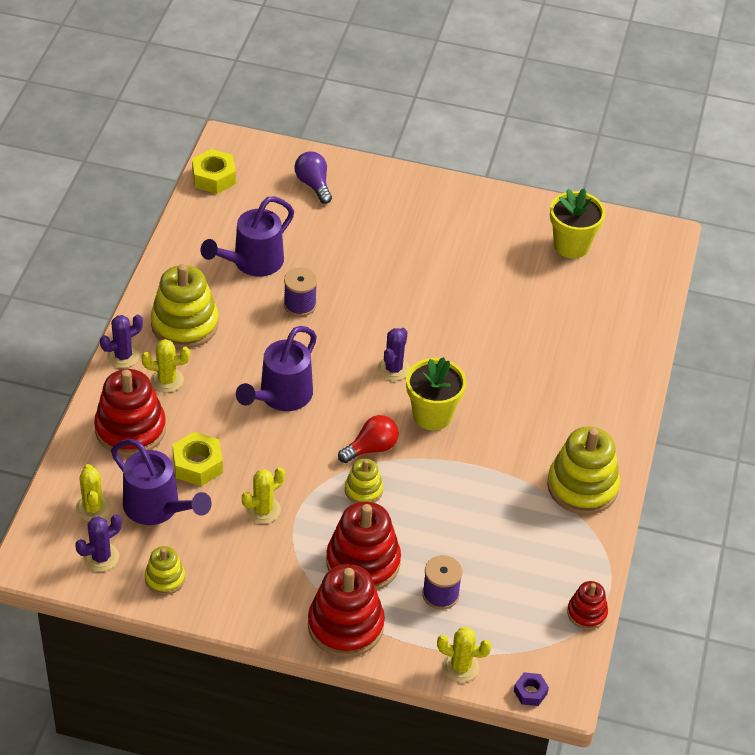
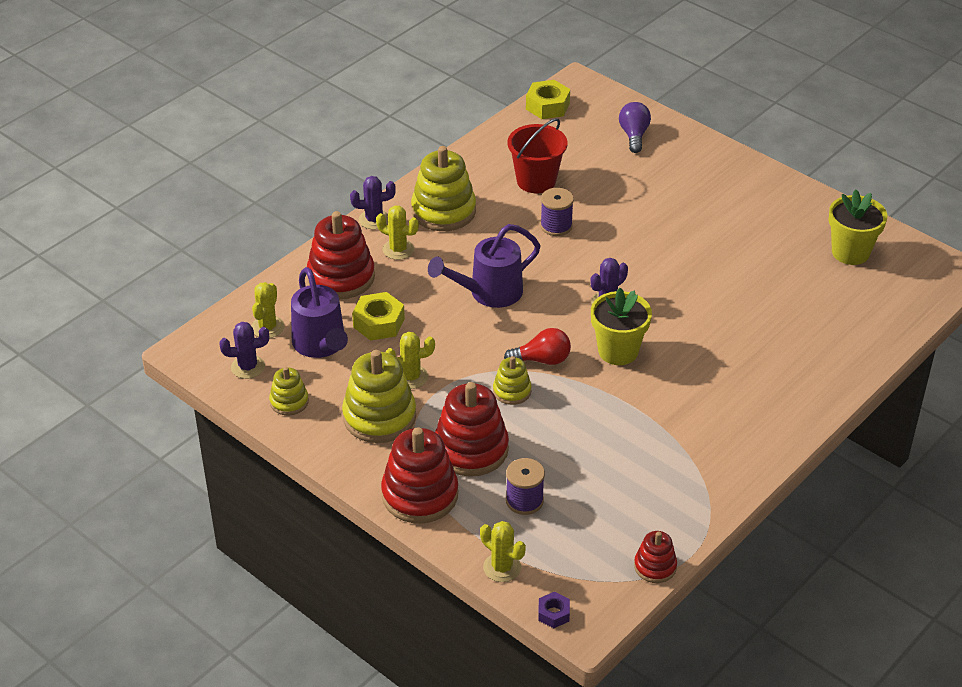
camera: 30 degrees right, 5 degrees down
(252, 263) = (536, 181): purple watering can -> red bucket
(582, 486) = (724, 457): yellow stacking toy -> yellow stacking toy (379, 417)

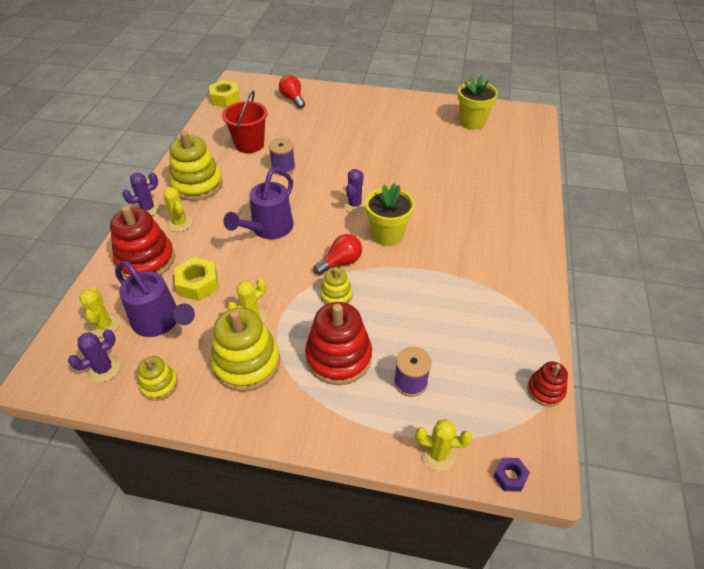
camera: 30 degrees left, 5 degrees up
(398, 249) = (180, 223): yellow cactus -> yellow cactus turned 60 degrees clockwise
(420, 495) = (325, 419): red stacking toy -> none
(634, 135) = (293, 99): purple light bulb -> red light bulb

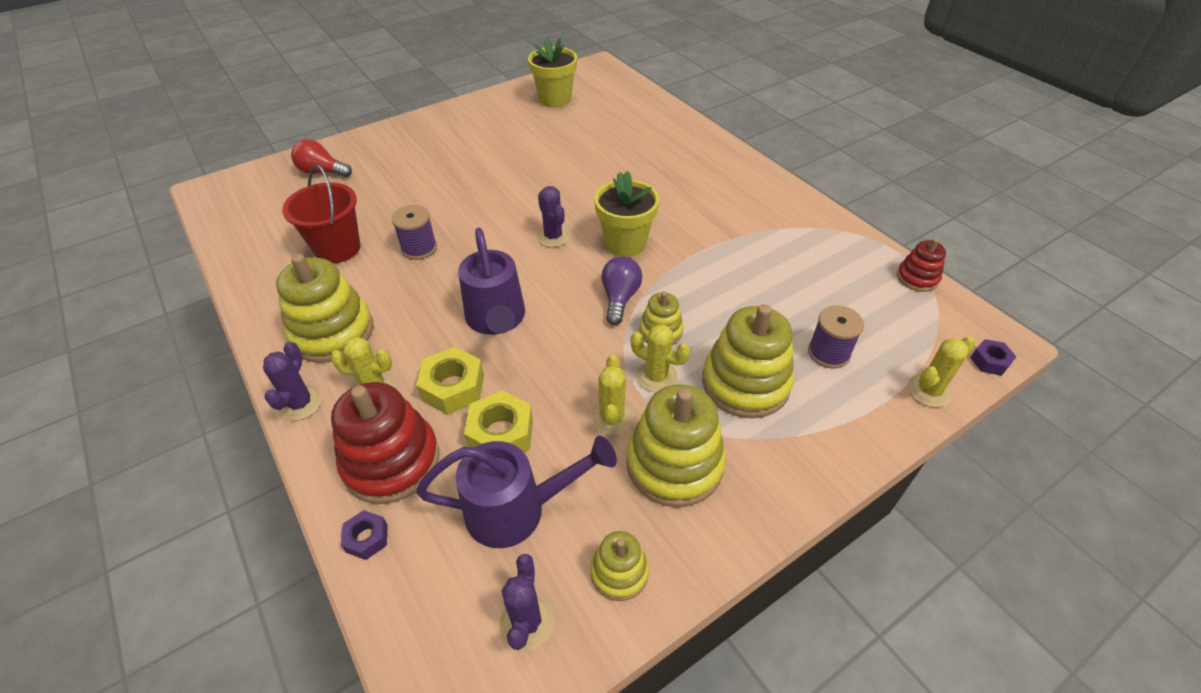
camera: 45 degrees left, 0 degrees up
(100, 284) = (367, 538): none -> purple nut
(104, 325) = (450, 577): yellow cactus -> yellow cactus (656, 376)
(225, 99) = (224, 217): yellow nut -> yellow nut (453, 387)
(338, 357) = (745, 383): red stacking toy -> yellow stacking toy
(341, 262) = (620, 298): red light bulb -> purple light bulb

